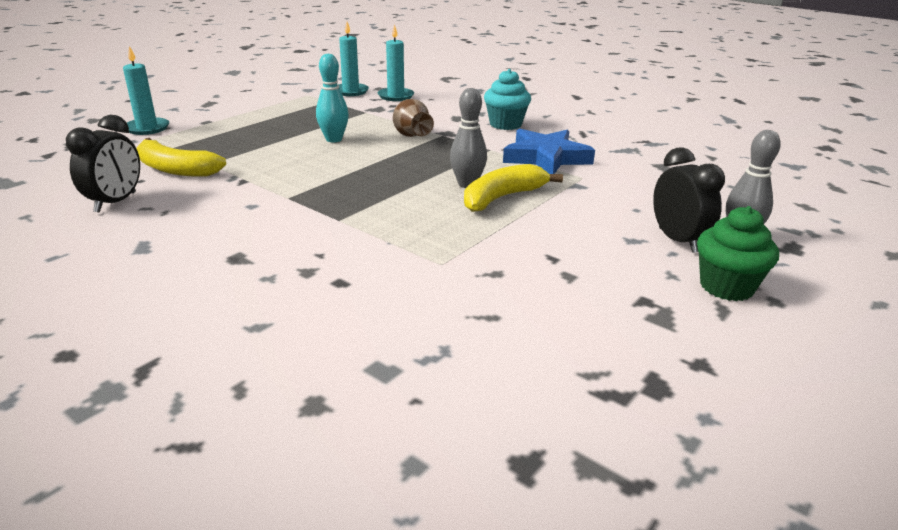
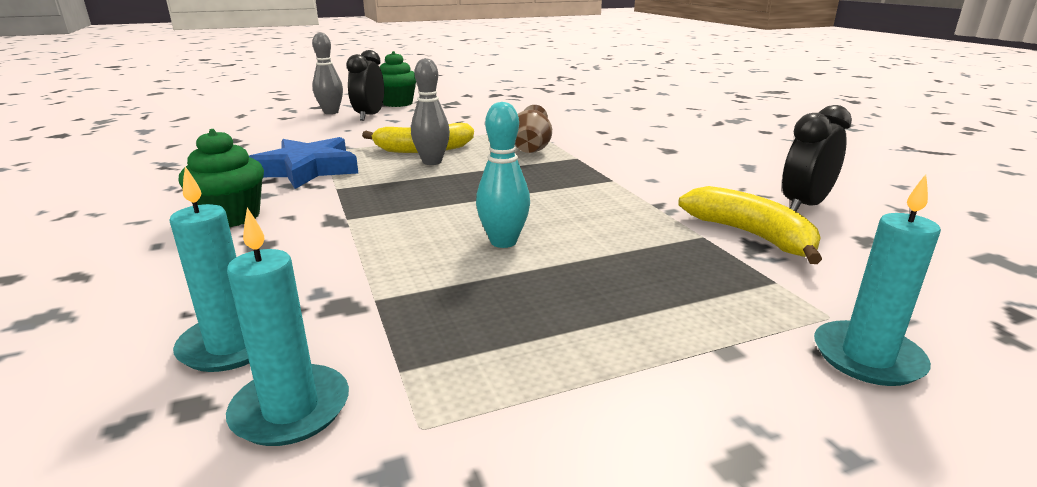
camera: 150 degrees left, 5 degrees down
(412, 136) = (388, 224): brown vase -> brown vase (530, 150)
(505, 124) = (232, 217): turquoise cupcake -> green cupcake

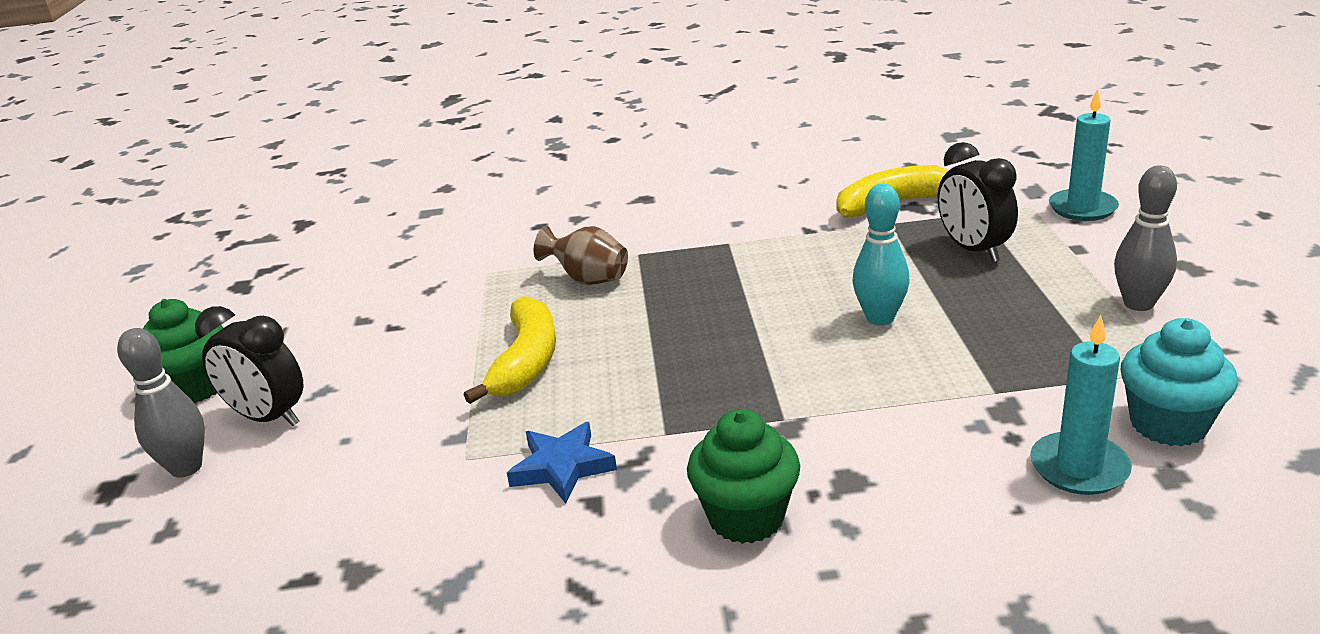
camera: 70 degrees left, 5 degrees up
(291, 409) = (1168, 424): turquoise candle -> turquoise cupcake
(307, 169) = (562, 467): blue star -> blue star, size x0.62
(432, 162) = (593, 355): grey bowling pin -> grey bowling pin (1138, 304)
(804, 205) = (836, 170): black clock -> black clock (973, 250)

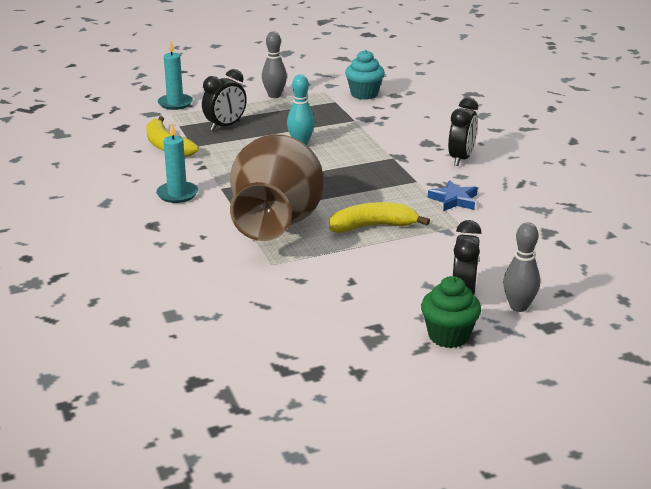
camera: 110 degrees left, 0 degrees up
(588, 280) = (276, 224): brown vase -> brown vase, size x2.45
(746, 517) = (461, 159): green cupcake -> black clock
(1079, 468) = (398, 107): turquoise candle -> turquoise candle (177, 194)

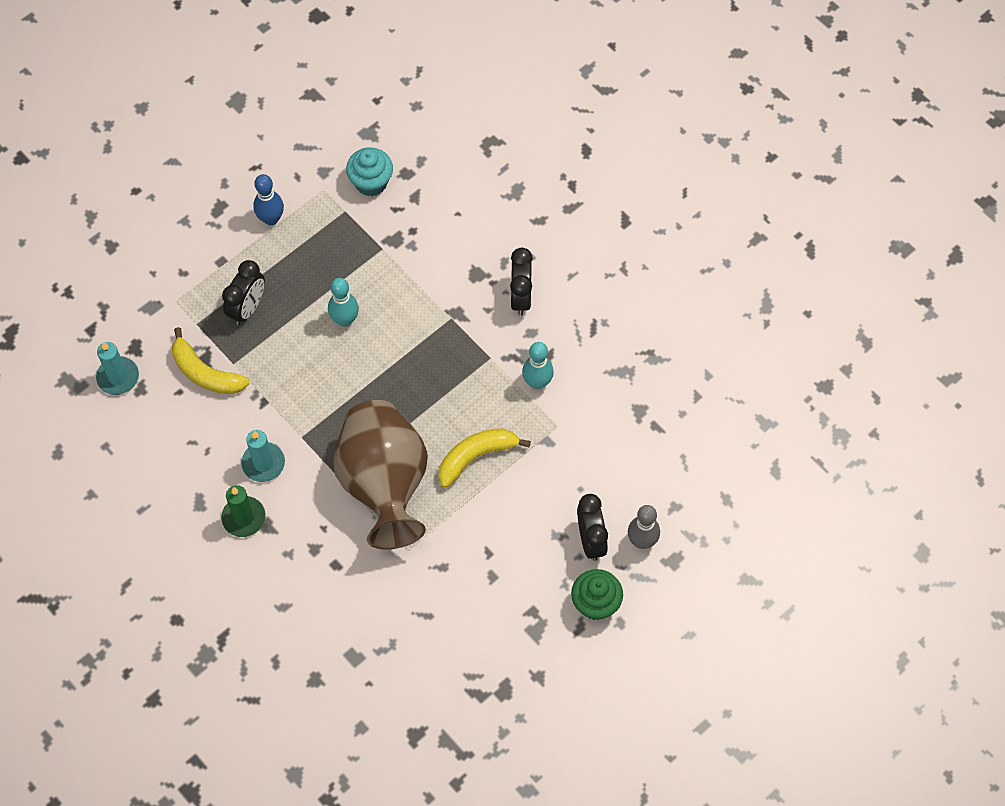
camera: 20 degrees left, 35 degrees up
(136, 217) = (244, 518): none -> green candle
(175, 103) = (167, 274): turquoise candle -> turquoise candle (118, 377)
(274, 95) = (271, 219): grey bowling pin -> blue bowling pin
(454, 200) = (537, 382): blue star -> turquoise bowling pin

